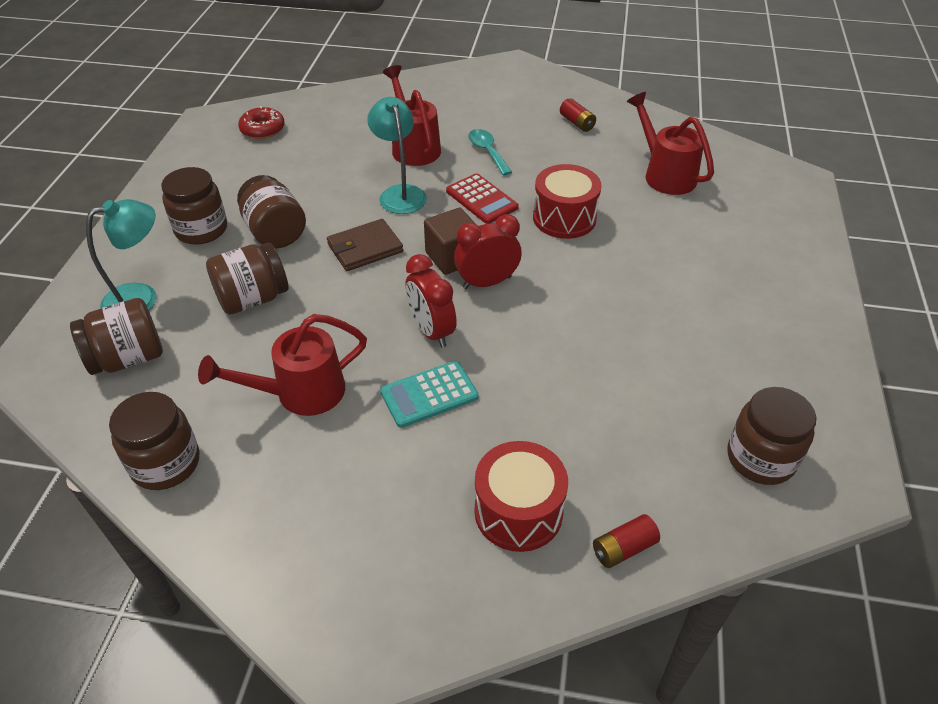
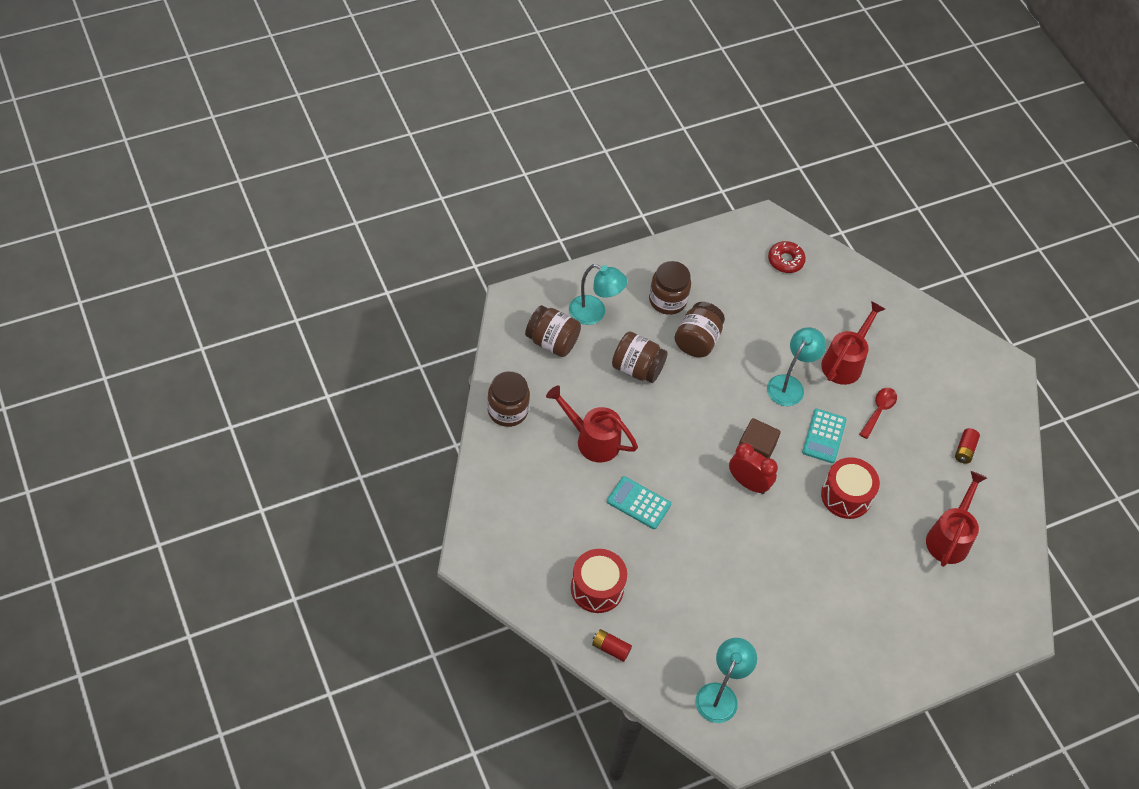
camera: 50 degrees right, 10 degrees up
(365, 248) = (723, 398): brown wallet -> none
(431, 331) = (685, 476): red clock -> none
(481, 199) = (824, 436): red calculator -> turquoise calculator
(487, 152) = (879, 411): turquoise spoon -> red spoon
(760, 458) = (720, 694): brown jar -> turquoise lamp

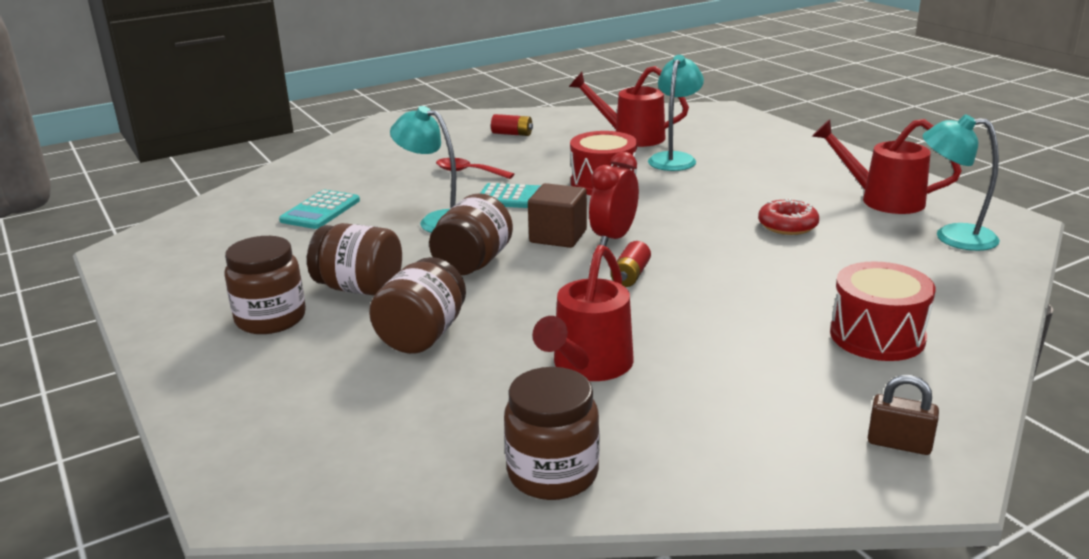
camera: 90 degrees left, 30 degrees down
(499, 555) = (899, 444): none -> brown padlock
(552, 342) = (365, 434): brown jar -> brown jar (473, 263)
(594, 313) = (294, 390): turquoise lamp -> turquoise lamp (674, 158)
(610, 648) = (969, 316): red battery -> red battery (630, 275)
(638, 503) = (694, 313): turquoise calculator -> turquoise calculator (320, 211)
(785, 260) = (207, 234): red donut -> red donut (787, 225)
(845, 362) = (394, 191): red watering can -> red watering can (882, 200)

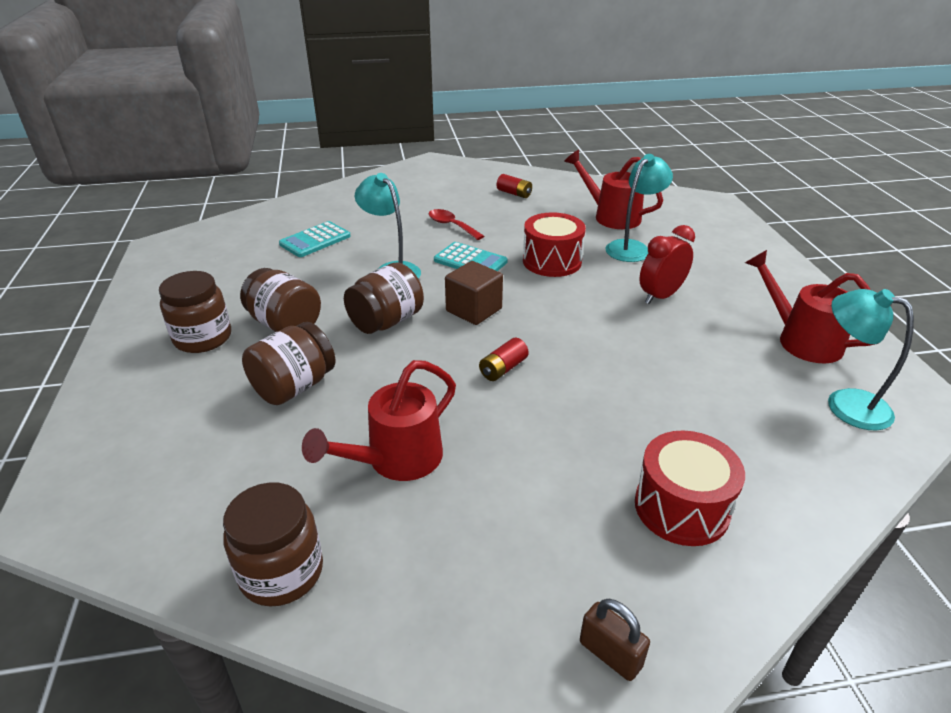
camera: 20 degrees right, 10 degrees up
(613, 238) = (518, 323): red clock -> red clock (660, 296)
(787, 225) = (685, 348): red donut -> none

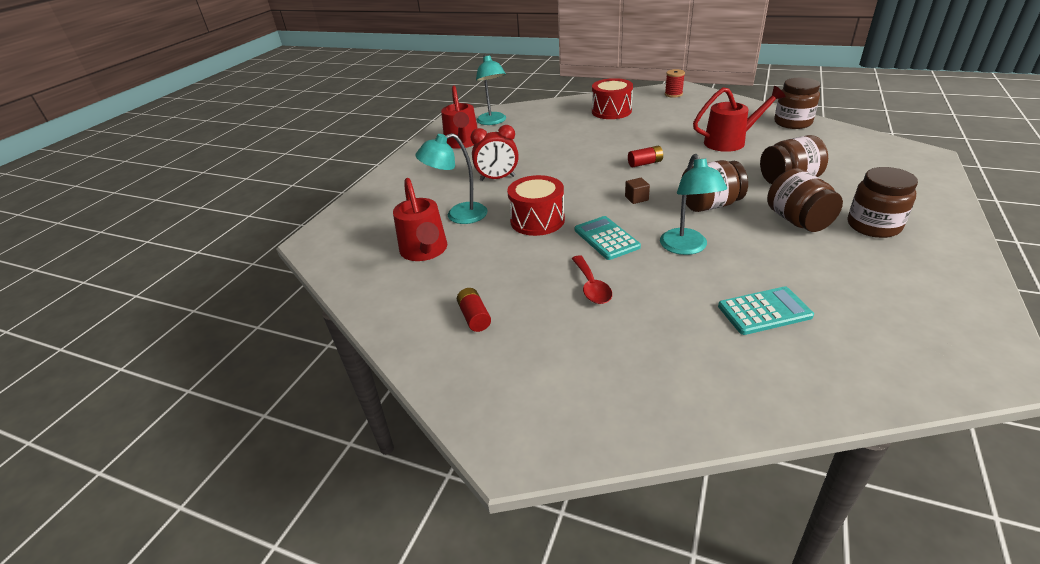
camera: 145 degrees left, 0 degrees up
(474, 310) = (636, 198): brown cube -> brown cube, size x0.54
(610, 654) = (673, 94): brown padlock -> red spool

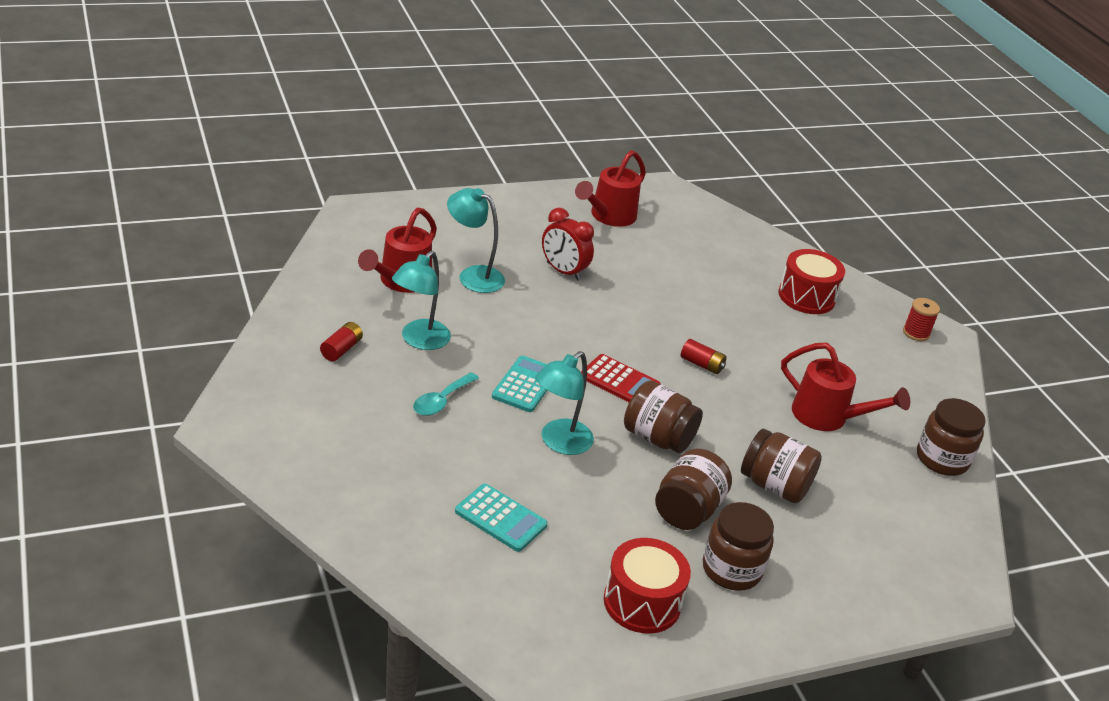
camera: 40 degrees right, 0 degrees up
(493, 122) = (680, 217): turquoise lamp -> turquoise lamp (419, 340)
(537, 220) = (513, 329): red drum -> red drum (642, 602)
(591, 286) = (441, 401): red spoon -> turquoise spoon
(636, 198) = (619, 381): brown cube -> red calculator

